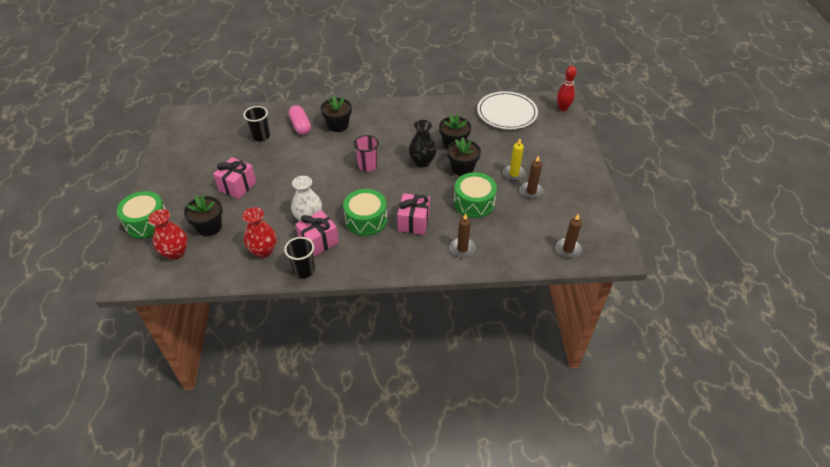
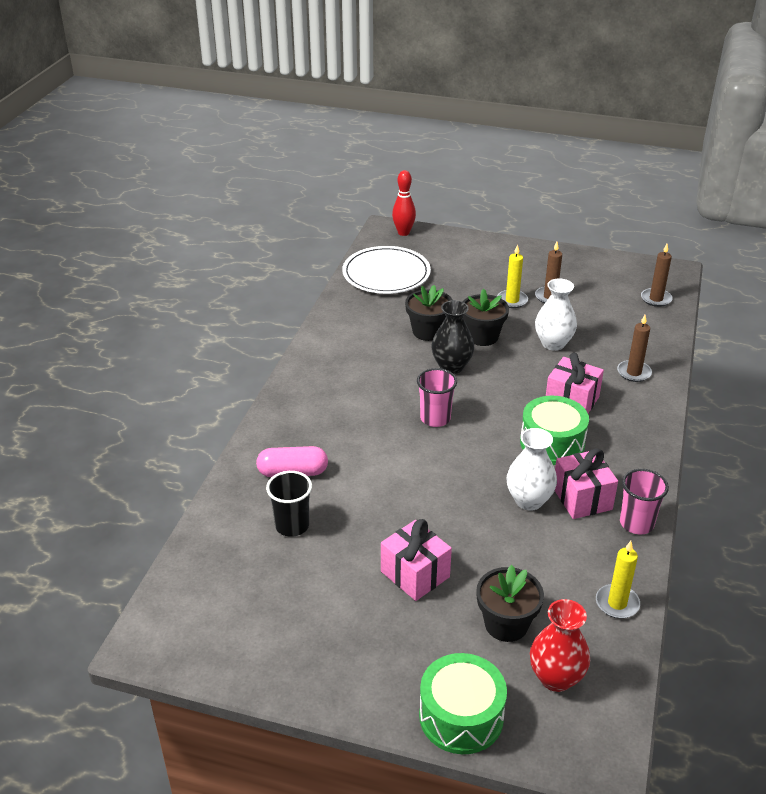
camera: 70 degrees left, 10 degrees down
(234, 270) = (617, 603): none -> yellow candle
(263, 251) = (583, 562): red vase -> none
(304, 270) = (636, 523): black cup -> pink cup
(338, 125) = (317, 430): black flower pot -> none
(474, 203) = (553, 343): green drum -> white vase

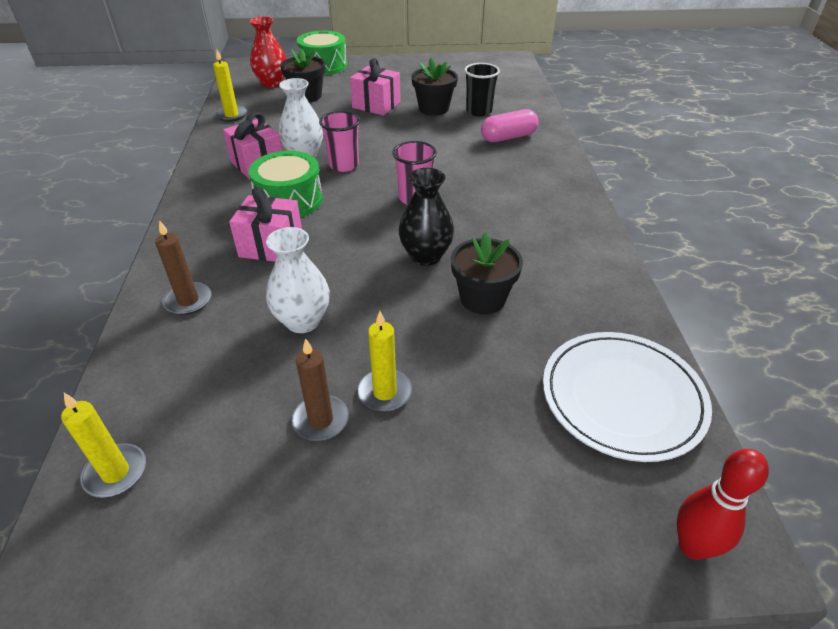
camera: 160 degrees right, 5 degrees up
(482, 336) = (406, 308): black flower pot -> black flower pot (433, 108)
(636, 523) = (210, 157): pink cup -> pink cup (344, 165)
(656, 299) = (115, 473): brown candle -> yellow candle

